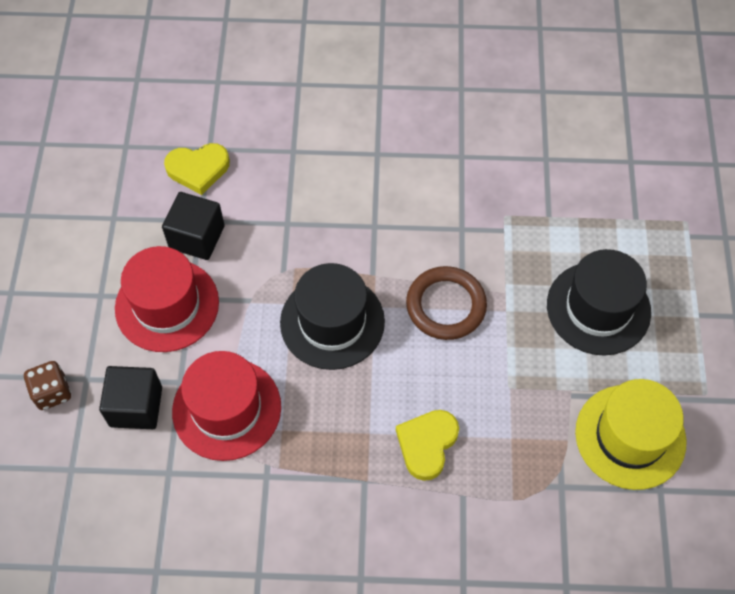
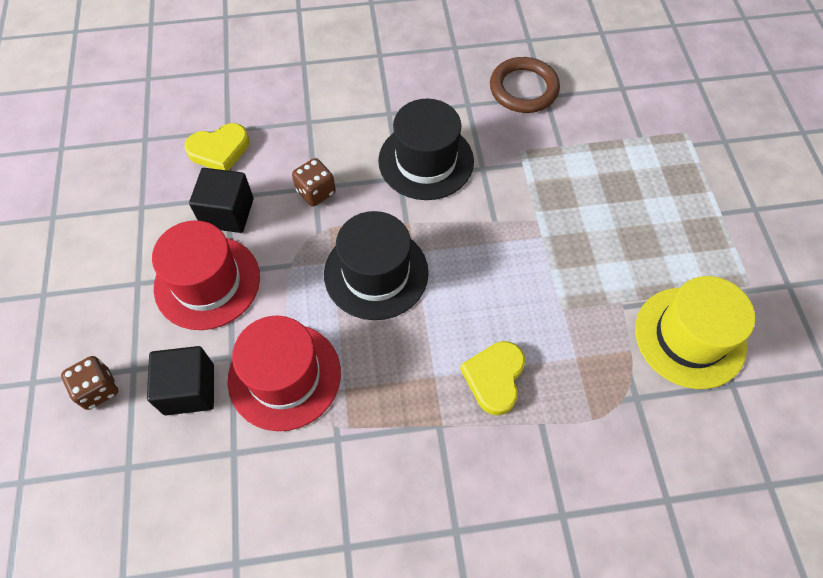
camera: 10 degrees left, 0 degrees up
(287, 229) = (316, 192): none -> brown dice
(446, 305) = (483, 240): brown ring -> brown ring (523, 89)
(598, 308) = (627, 221): black hat -> black hat (426, 161)

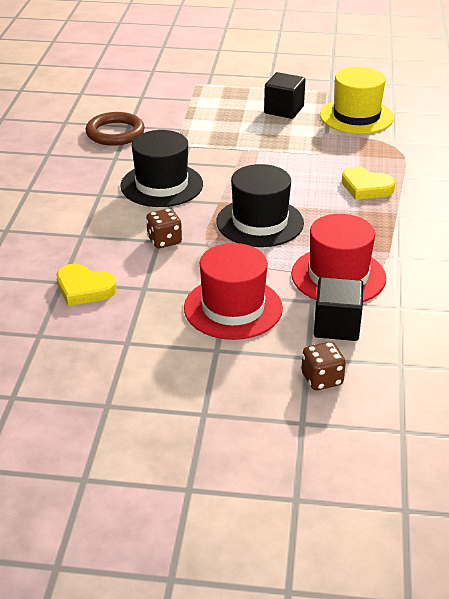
camera: 75 degrees left, 25 degrees down
(219, 150) = (84, 288): yellow heart -> yellow heart turned 120 degrees clockwise
(228, 213) = (162, 290): black cube -> black cube (284, 110)

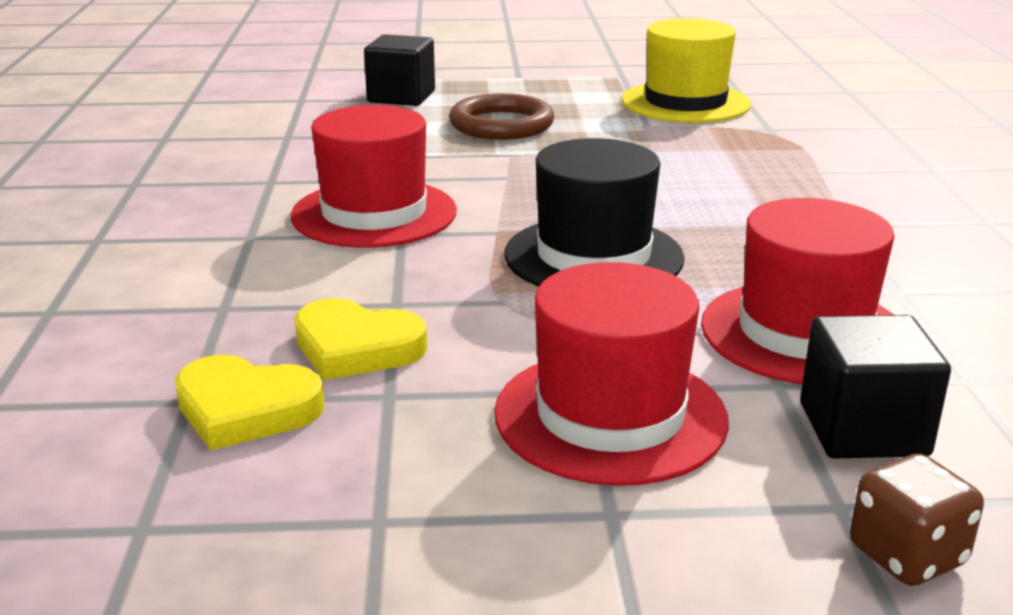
camera: 10 degrees left, 10 degrees down
(115, 133) = (263, 147): brown ring -> brown ring (501, 125)
(161, 185) = (374, 213): black hat -> red hat
(164, 241) = (408, 302): brown dice -> none
(284, 110) = (558, 101): black cube -> black cube (401, 97)
(366, 187) = (763, 190): yellow heart -> yellow heart (356, 347)

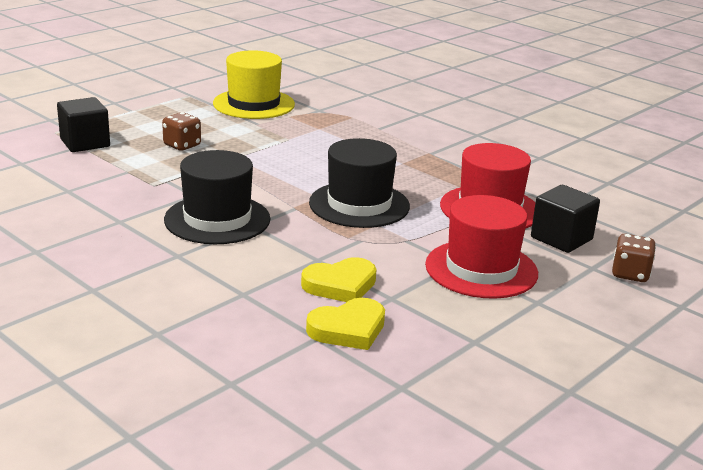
camera: 45 degrees left, 0 degrees up
(374, 213) = (217, 219): red hat -> black hat
(501, 125) = (182, 145): brown ring -> brown dice

